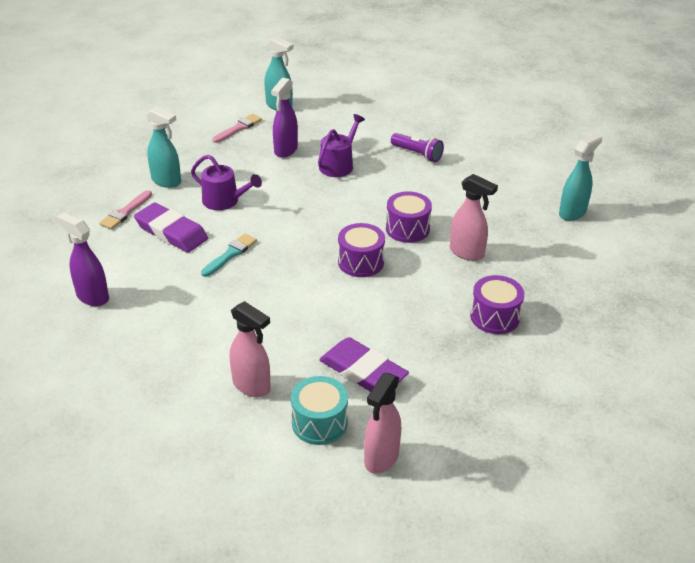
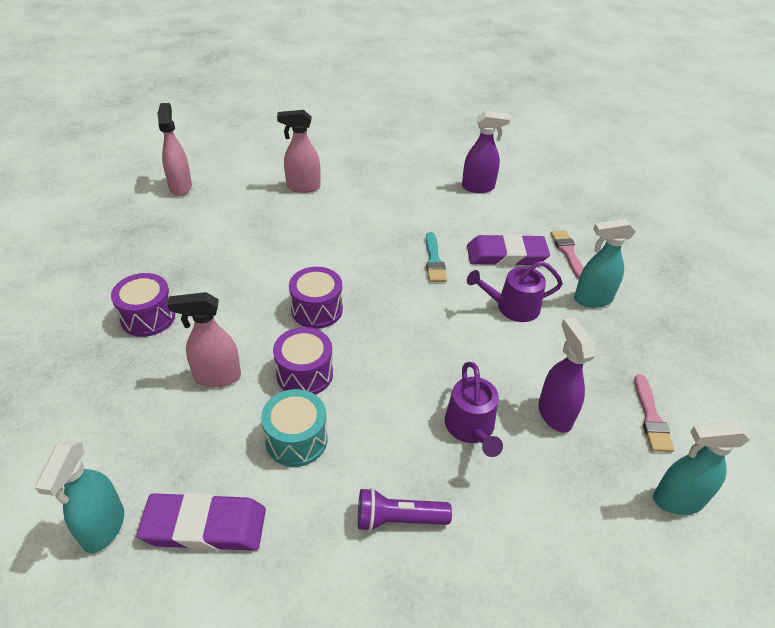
camera: 140 degrees right, 5 degrees up
(319, 423) = (237, 187): turquoise drum -> turquoise drum (296, 440)
(363, 371) = (234, 226): purple eraser -> purple eraser (205, 526)

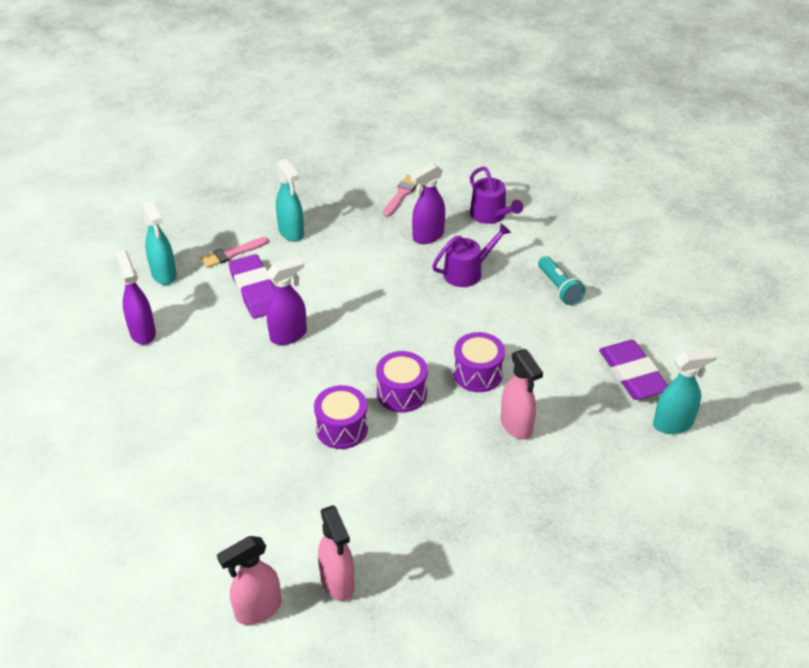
camera: 110 degrees left, 0 degrees up
(148, 317) = (485, 511): purple drum -> purple drum (342, 428)
(296, 440) = (538, 355): turquoise drum -> none
(303, 187) = (204, 482): pink spray bottle -> pink spray bottle (337, 582)
(398, 519) = (559, 288): purple flashlight -> turquoise flashlight
(434, 260) = (289, 335): turquoise brush -> purple spray bottle
(513, 307) = (327, 274): purple watering can -> purple watering can (490, 215)
(651, 417) = (402, 194): pink brush -> pink brush turned 45 degrees counterclockwise
(677, 500) = (461, 181): turquoise spray bottle -> turquoise spray bottle (164, 275)

